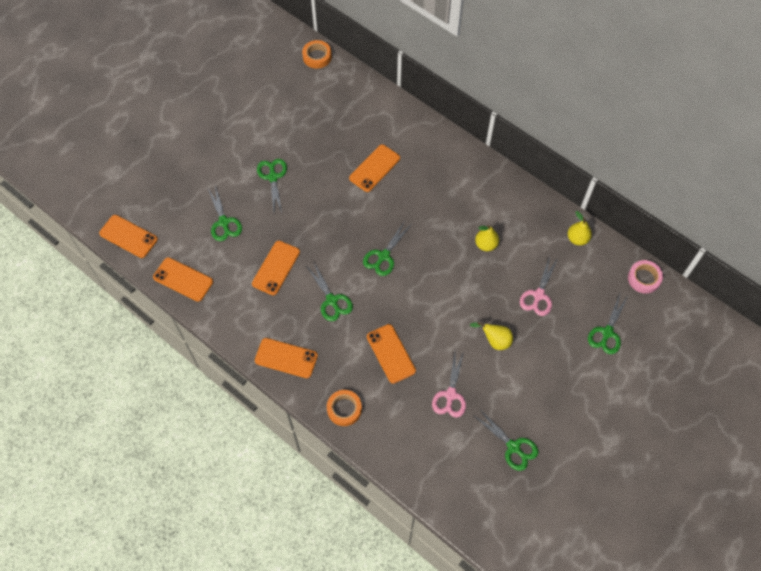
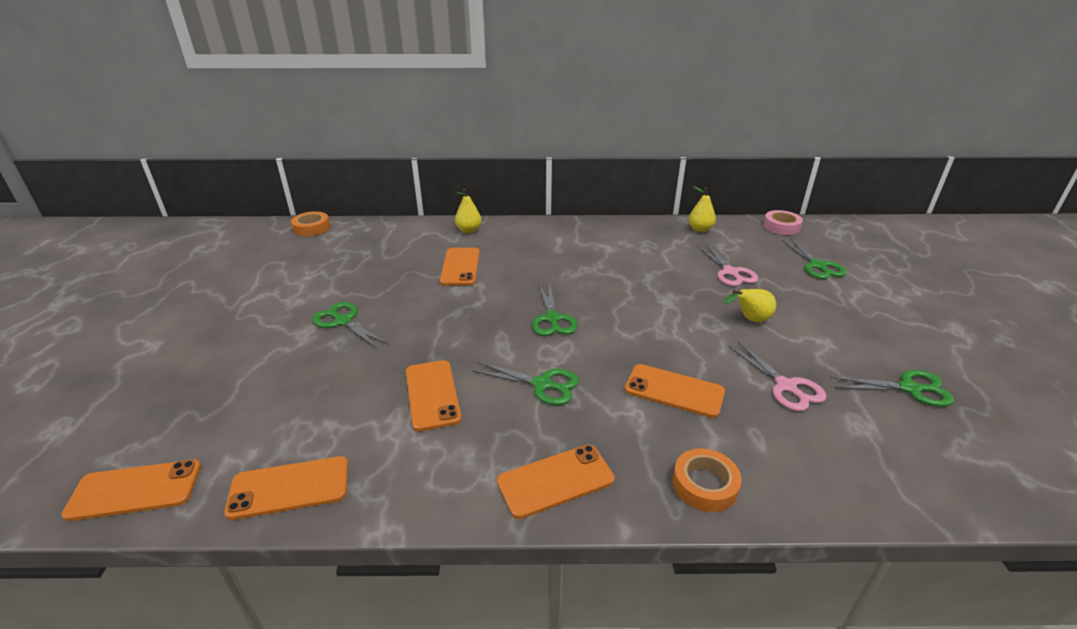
camera: 40 degrees left, 30 degrees down
(224, 222) = (308, 390): green scissors -> none
(486, 244) = (636, 265): yellow pear -> yellow pear (469, 230)

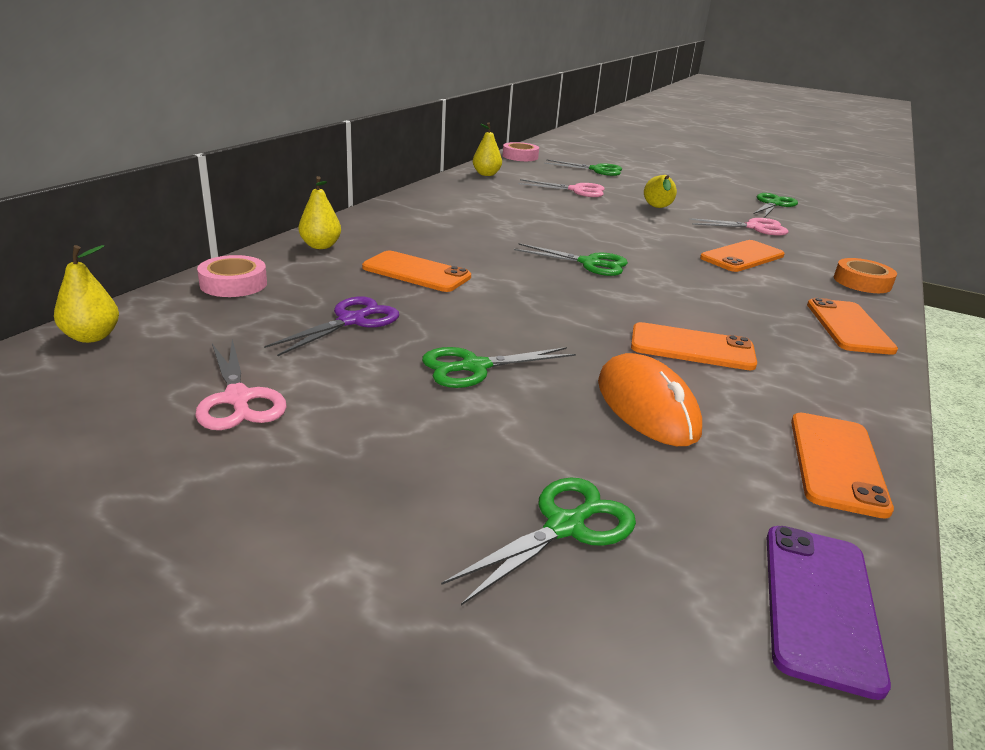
camera: 65 degrees left, 5 degrees down
(135, 490) = (820, 605): orange phone -> purple phone
(274, 276) = (238, 399): none -> pink scissors
(311, 228) = (92, 337): orange tape -> yellow pear
(328, 391) = (646, 406): none -> orange mouse
(374, 272) = (351, 321): none -> purple scissors
(393, 231) = (233, 284): none -> pink tape
(542, 384) = (705, 296): green scissors -> green scissors (565, 526)

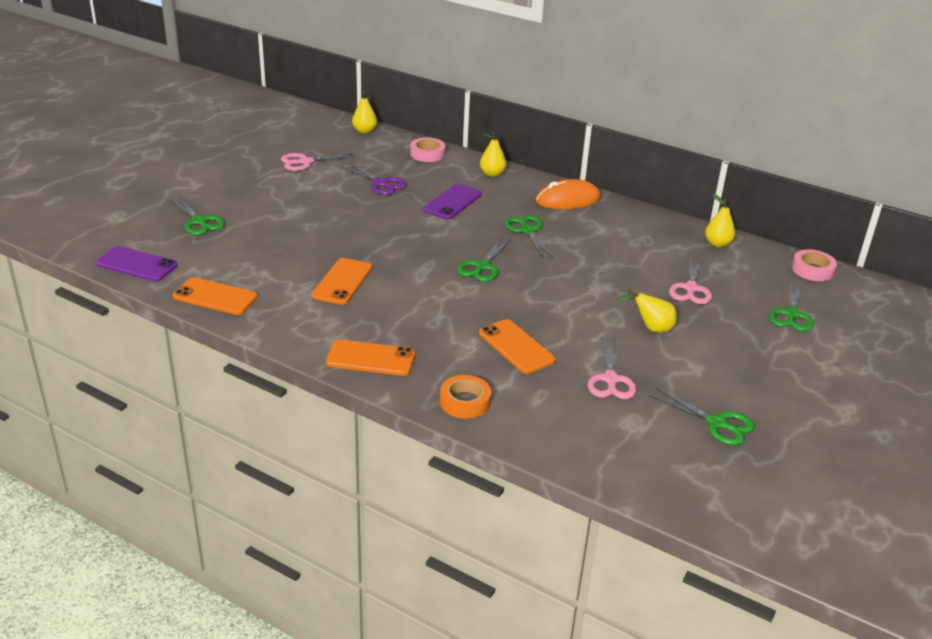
camera: 95 degrees right, 5 degrees up
(416, 272) = (452, 202): orange phone -> purple phone
(474, 367) = (326, 213): green scissors -> green scissors (527, 231)
(646, 406) = (279, 254): orange mouse -> orange mouse (568, 200)

